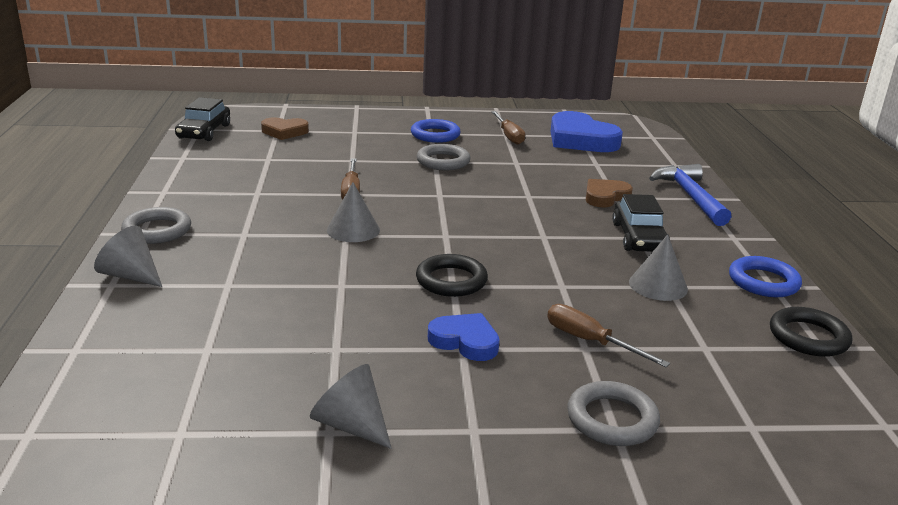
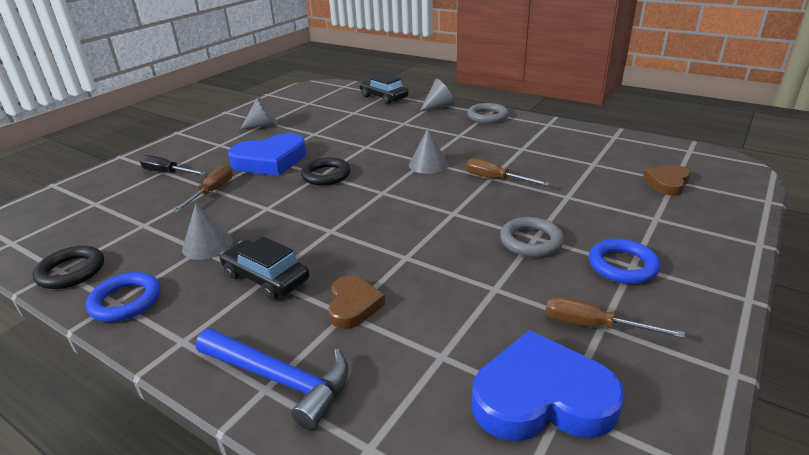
camera: 130 degrees right, 5 degrees up
(204, 132) = (679, 151): black car -> black car (384, 97)
(465, 341) = (270, 161): blue heart -> blue heart, size x1.76
(590, 341) = (212, 192): brown screwdriver -> brown screwdriver turned 60 degrees counterclockwise
(612, 419) = (167, 173): grey ring -> black screwdriver

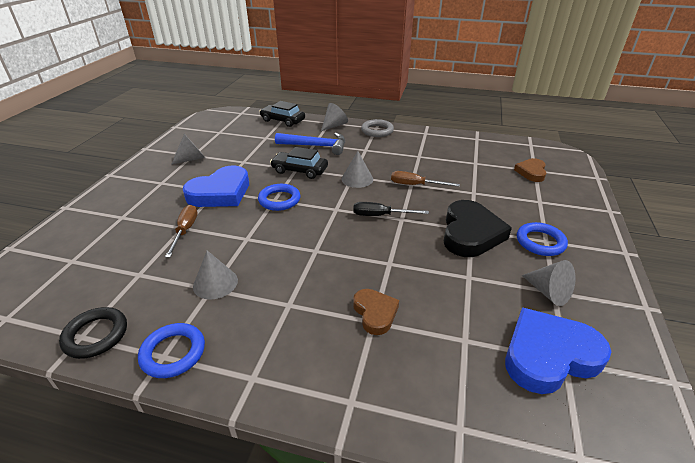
camera: 20 degrees left, 5 degrees up
(167, 173) = (127, 218): black screwdriver -> black screwdriver (380, 215)
(266, 277) = (288, 303): black car -> black car (300, 170)
(279, 379) = (357, 390): blue hammer -> blue hammer (316, 146)
(326, 175) = (279, 200): black ring -> blue ring
(531, 241) = (470, 233): grey ring -> black heart
(593, 325) = (548, 292): brown screwdriver -> grey cone

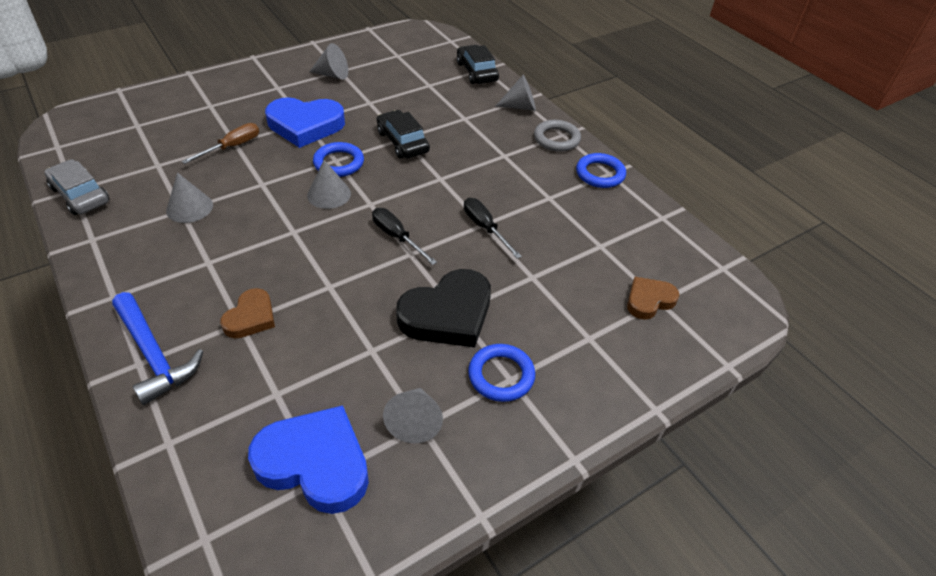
camera: 40 degrees right, 10 degrees up
(96, 335) = (80, 195): black ring -> grey car
(173, 353) = (99, 241): blue ring -> blue ring (600, 174)
(316, 146) = (461, 122): blue hammer -> blue hammer (154, 354)
(357, 179) = (440, 184): grey cone -> grey cone (329, 194)
(415, 185) = (485, 228): brown screwdriver -> black screwdriver

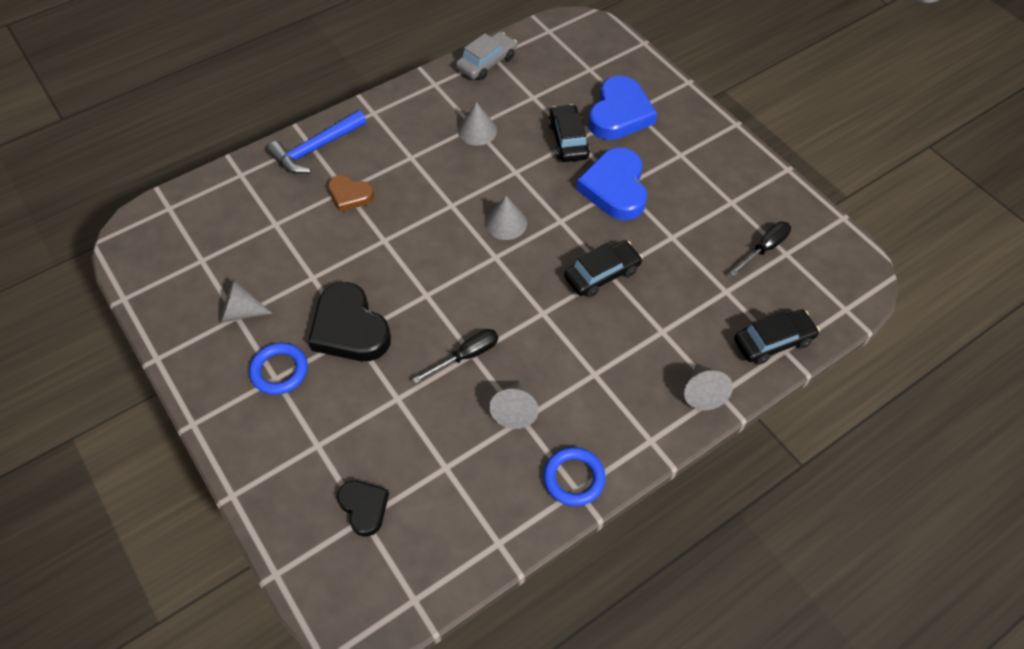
camera: 90 degrees right, 10 degrees up
(232, 147) = (568, 140): brown screwdriver -> black car
(315, 463) = (214, 255): blue heart -> blue heart (619, 114)
(332, 75) = (720, 197): grey cone -> grey cone (514, 410)
(339, 163) = (556, 224): blue ring -> none
(397, 237) = (448, 282): black screwdriver -> black screwdriver (764, 249)
(556, 139) = (638, 432): grey ring -> none
(649, 300) = (364, 508): brown heart -> black heart

